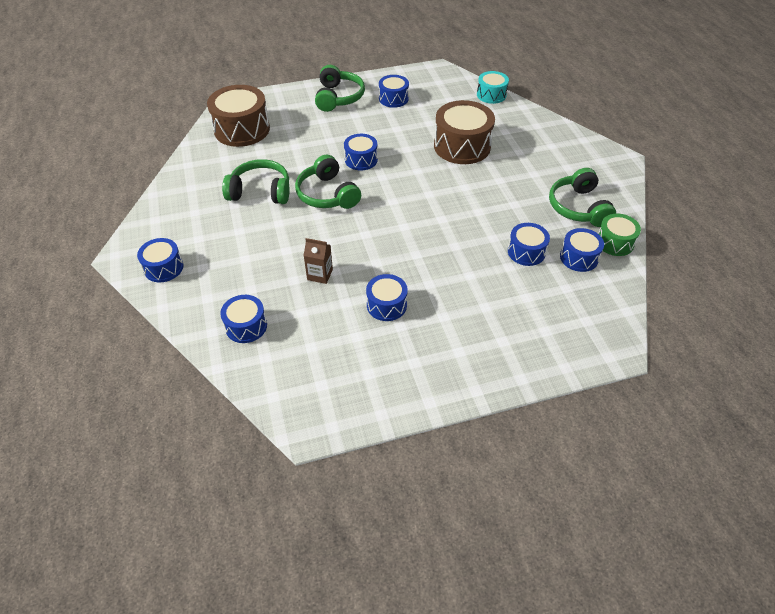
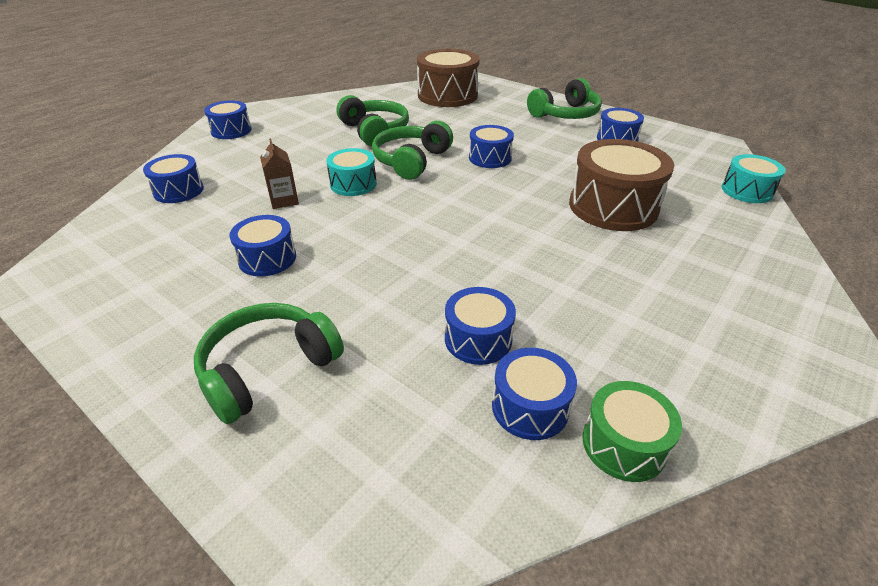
camera: 55 degrees right, 10 degrees down
(331, 234) = (353, 184): none -> turquoise drum
(578, 207) = (649, 359): green headphones -> green headphones (268, 369)

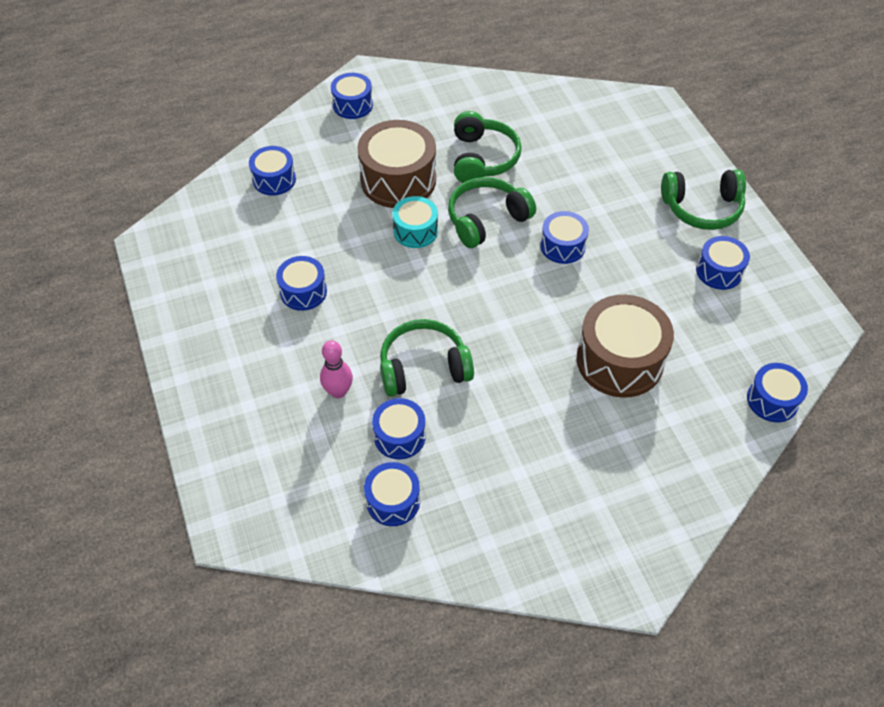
camera: 30 degrees right, 15 degrees up
(268, 369) = (256, 393): green headphones -> green headphones (423, 367)
(284, 200) = (348, 228): brown carton -> none
(373, 327) = (338, 391): none -> pink bowling pin
(447, 95) = (600, 123): brown drum -> brown drum (398, 180)
(624, 444) = (428, 553): green drum -> none
(747, 191) = (772, 400): turquoise drum -> blue drum

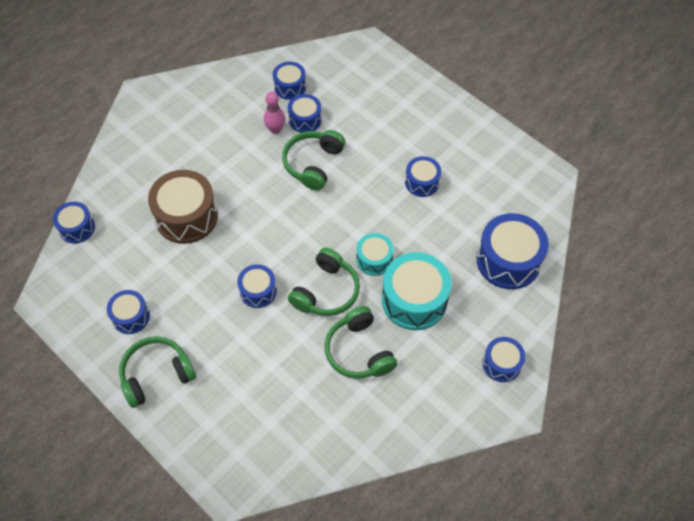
camera: 155 degrees right, 5 degrees up
(274, 179) = (508, 261): blue drum -> blue drum, size x1.76
(338, 391) = (356, 130): pink bowling pin -> pink bowling pin (275, 129)
(398, 180) = (414, 300): brown drum -> turquoise drum
(423, 367) = (313, 164): green headphones -> green headphones turned 150 degrees clockwise

